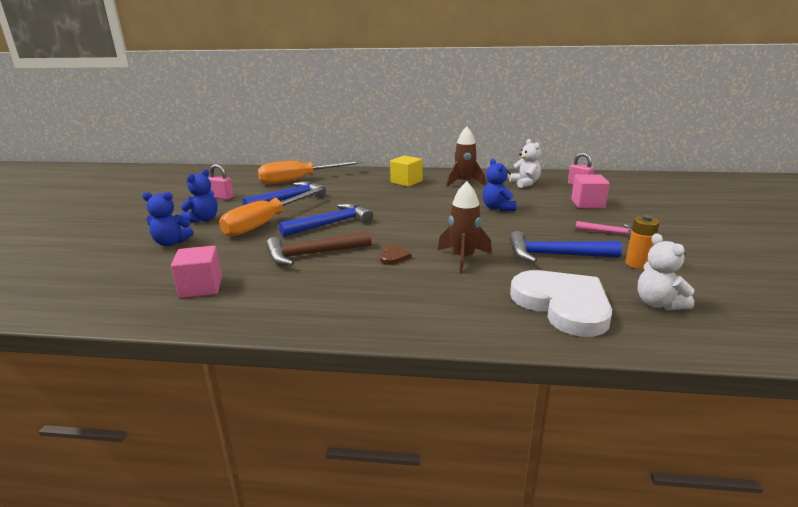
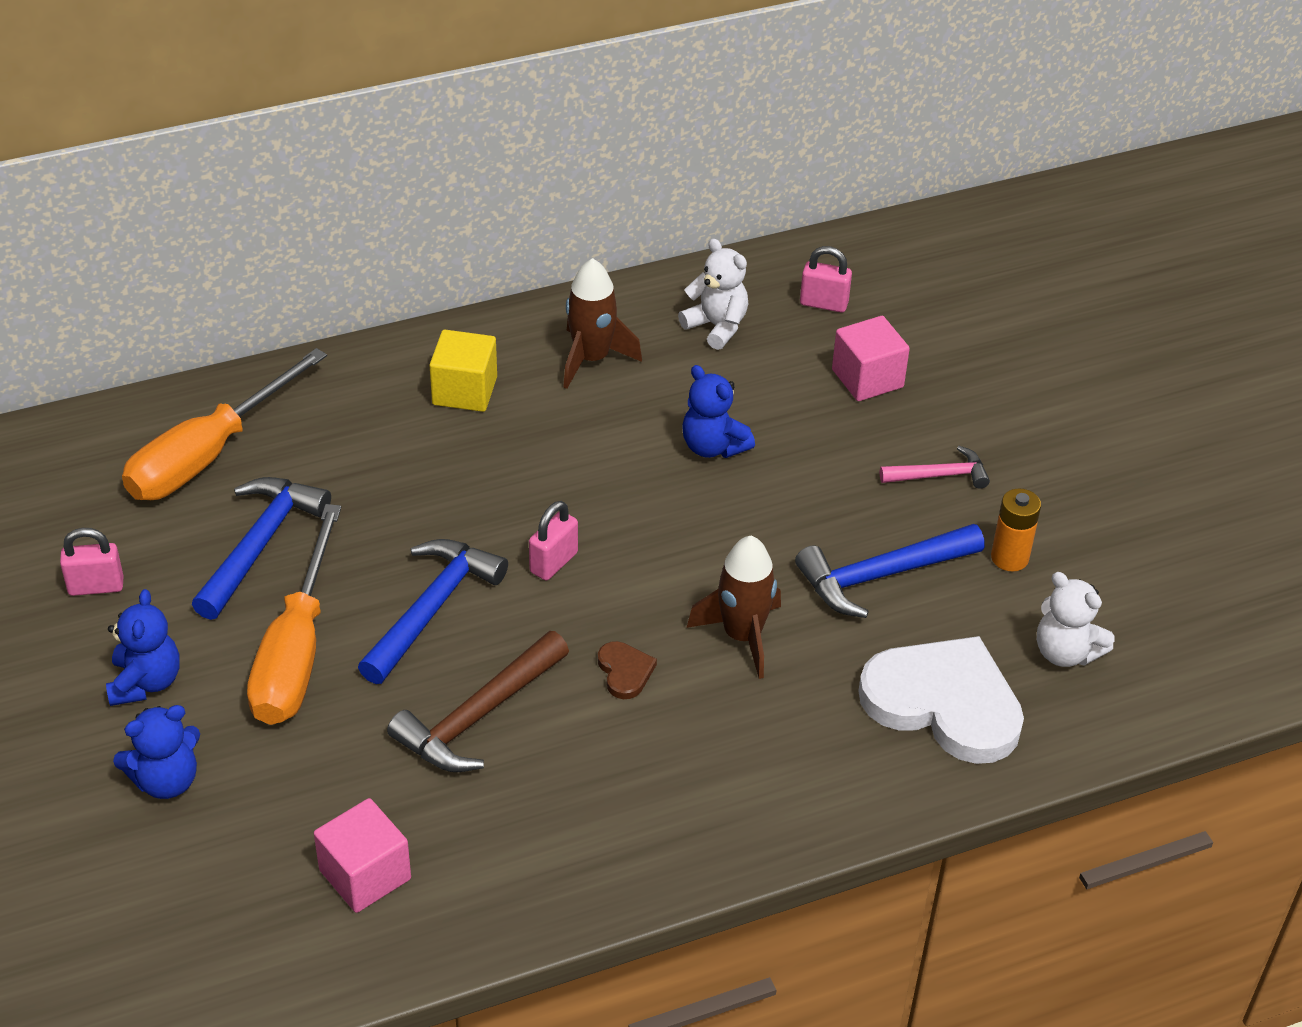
camera: 30 degrees left, 20 degrees up
(395, 222) = (553, 562): none -> pink padlock

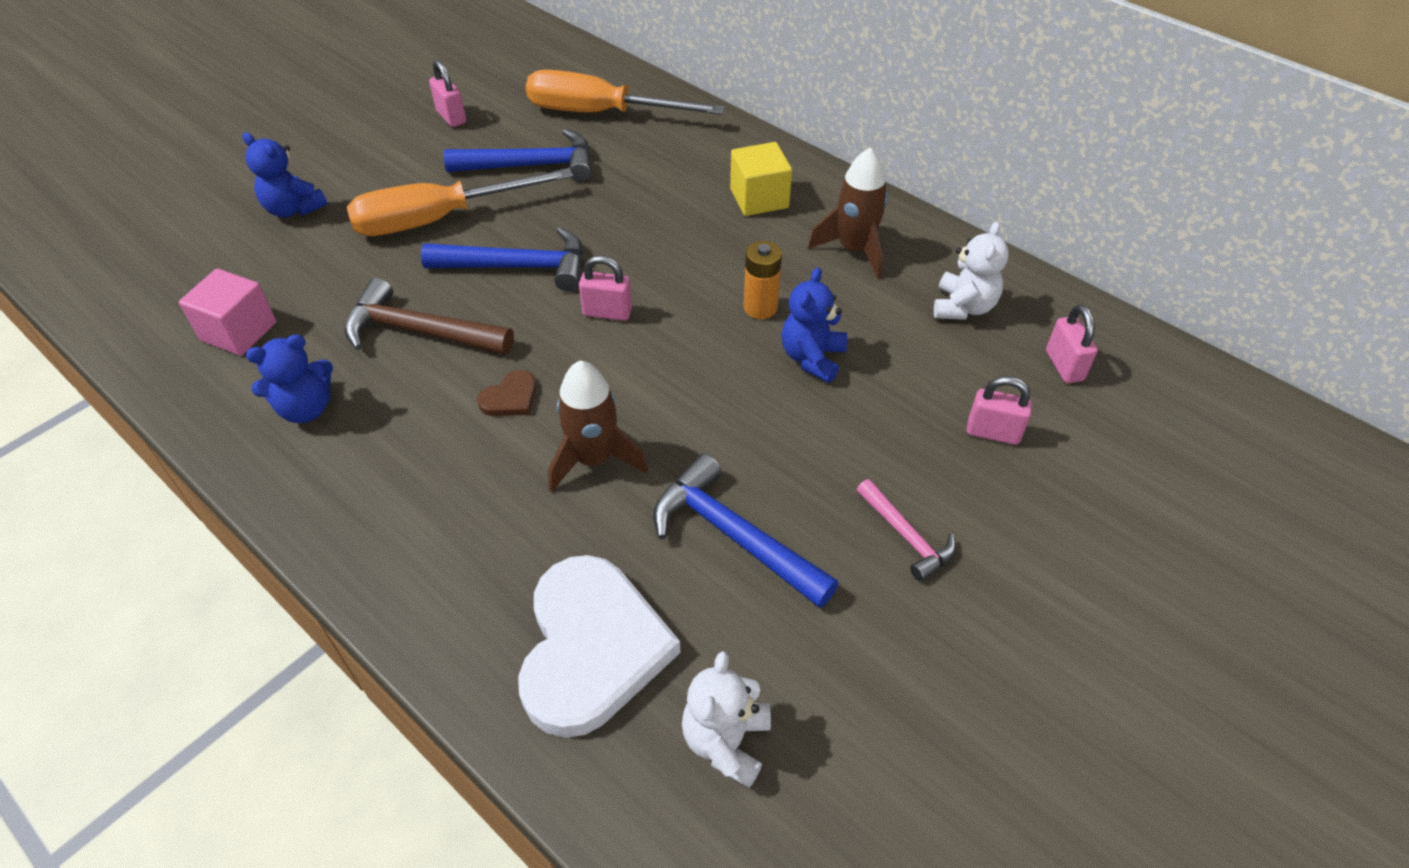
camera: 65 degrees right, 5 degrees up
(146, 682) = (377, 168): blue teddy bear -> blue teddy bear (306, 408)
(867, 378) = (993, 432): pink cube -> pink padlock
(1009, 558) = (832, 639): orange battery -> orange battery (760, 307)

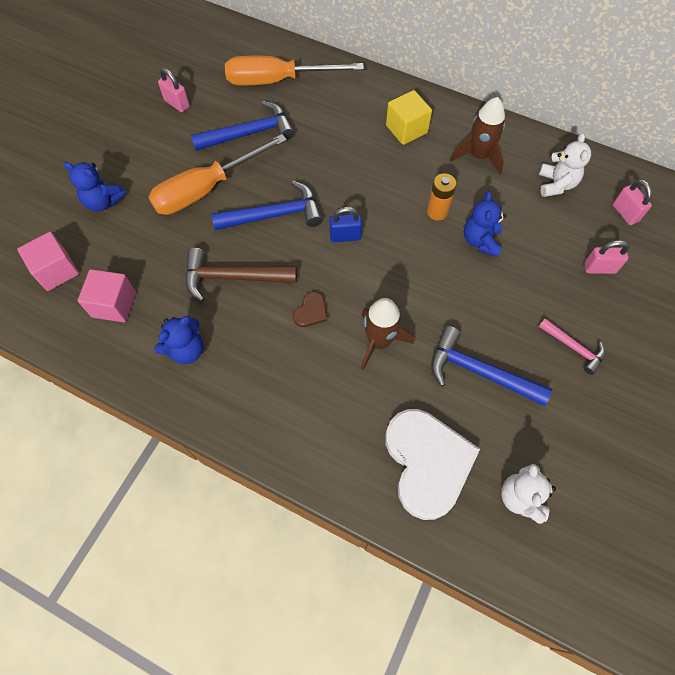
camera: 15 degrees left, 15 degrees up
(187, 276) = (56, 270): none -> pink cube
(607, 312) = (345, 236): pink padlock -> blue padlock

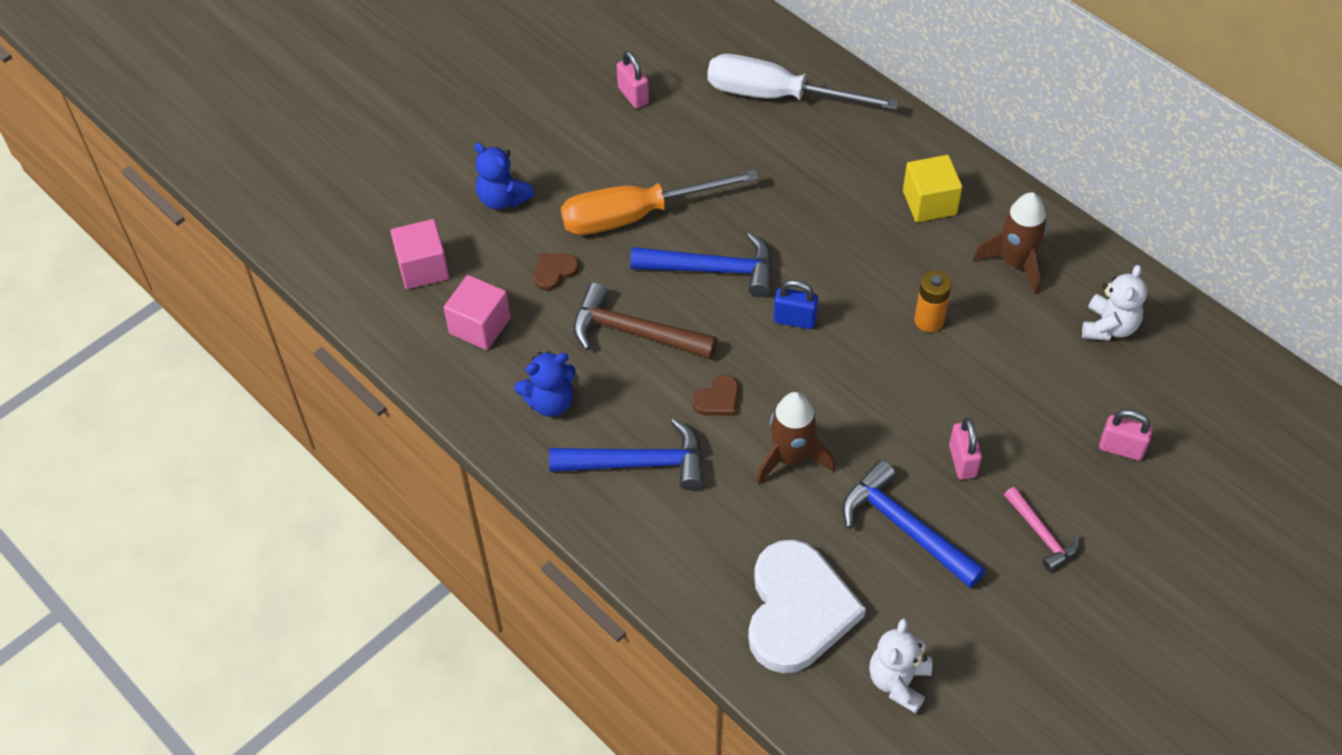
camera: 20 degrees right, 10 degrees down
(159, 247) = (554, 271): none -> brown heart
(249, 133) = (715, 157): blue hammer -> blue hammer (638, 463)
(277, 80) = (777, 96): orange screwdriver -> white screwdriver
(480, 241) = (972, 372): blue teddy bear -> none
(625, 213) = (1190, 389): pink padlock -> pink padlock (962, 461)

